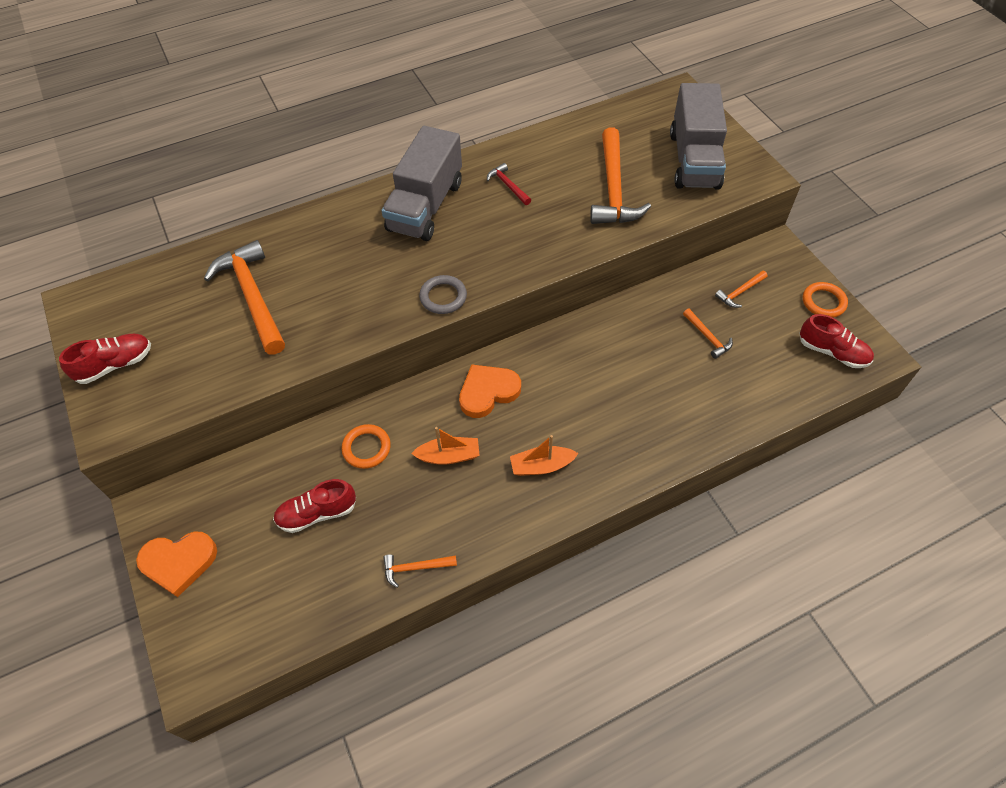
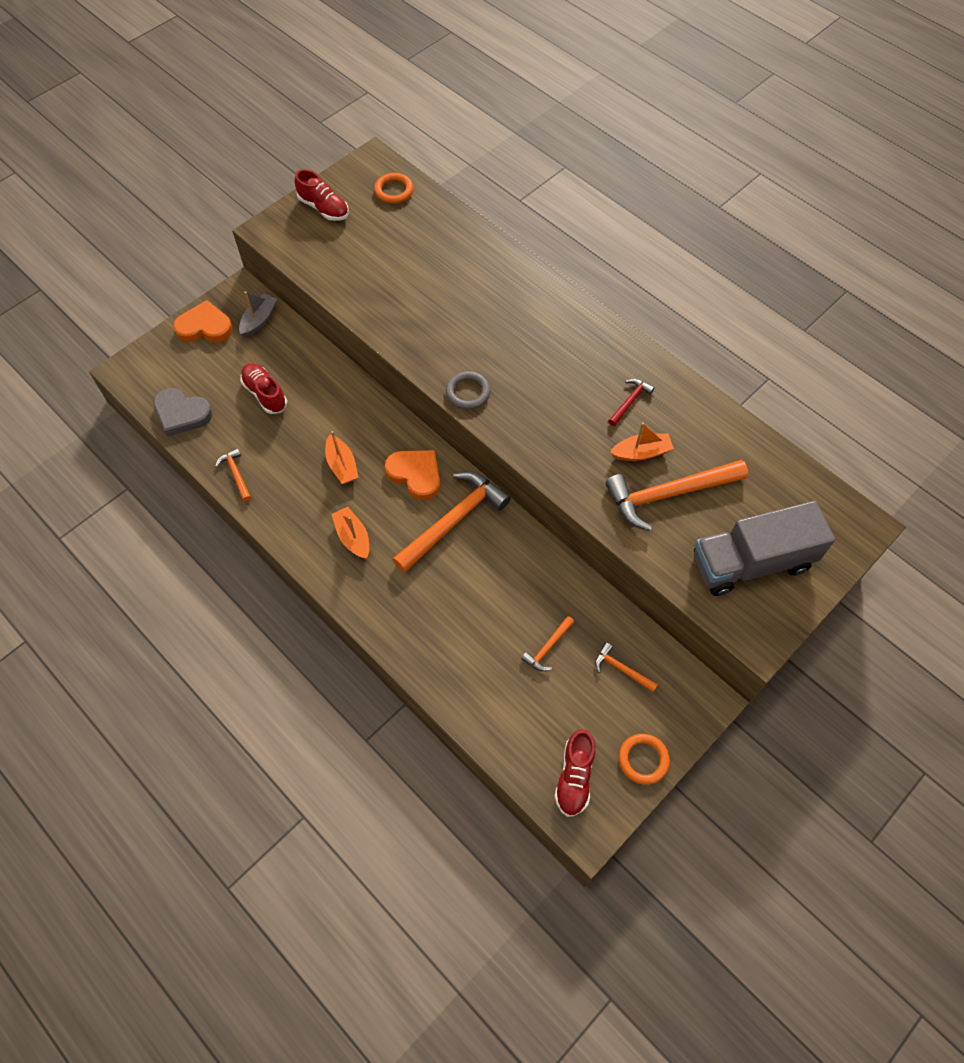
camera: 70 degrees right, 5 degrees up
(179, 562) = (205, 327): orange heart -> orange heart turned 120 degrees clockwise
(205, 497) = (259, 320): none -> grey boat
(252, 296) = (419, 262): orange hammer -> orange hammer (454, 520)
(299, 615) = (182, 414): none -> grey heart
(366, 448) = (332, 405): orange ring -> orange ring (394, 191)
(425, 206) = (572, 344): grey truck -> none
(565, 193) = (641, 453): none -> orange boat

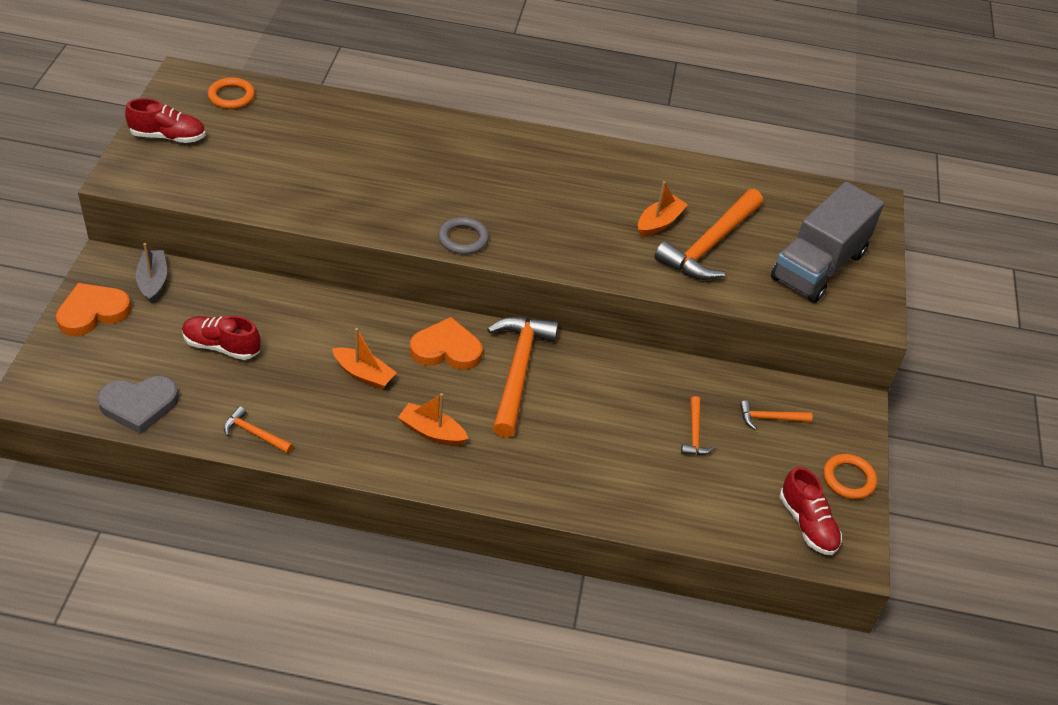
camera: 40 degrees left, 15 degrees down
(630, 401) = (614, 187): red hammer -> none

